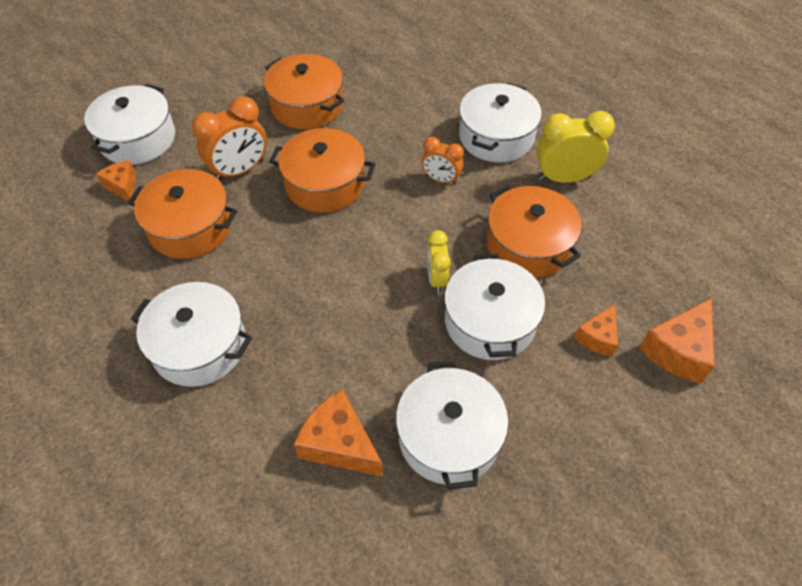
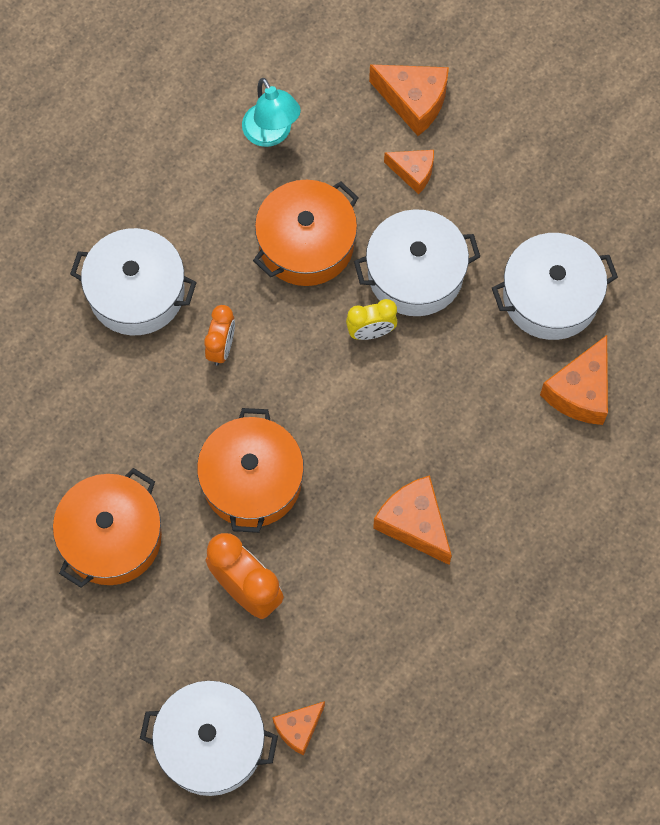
camera: 100 degrees left, 15 degrees up
(190, 227) = (348, 620): orange pot -> none
(199, 346) = (505, 554): white pot -> none
(253, 283) = (414, 523): none -> orange cheese
(564, 178) = (196, 211): yellow clock -> none
(638, 235) = (271, 134): none -> turquoise lamp

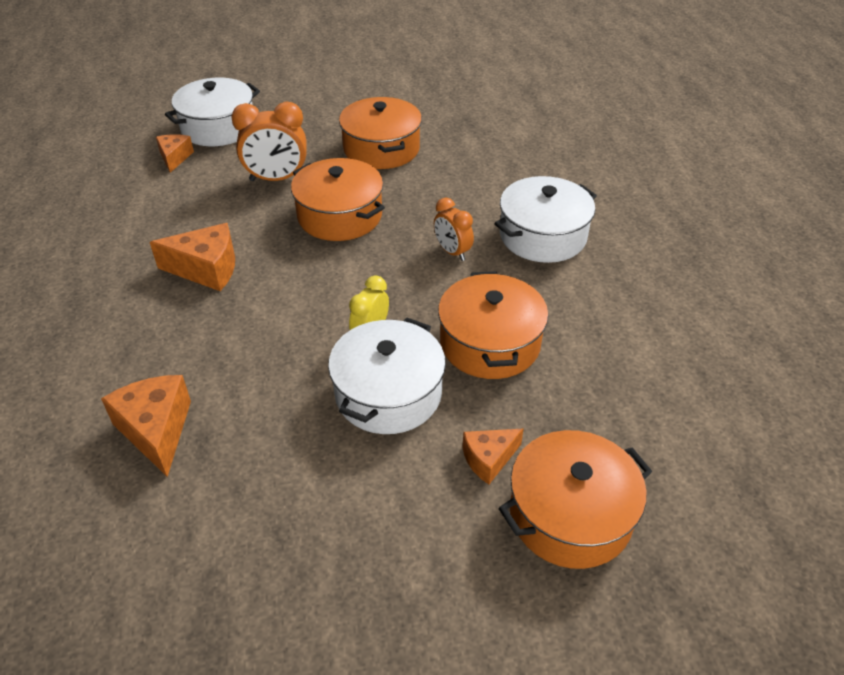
camera: 130 degrees right, 25 degrees down
(271, 134) = (622, 383): turquoise lamp -> none
(414, 101) = (570, 515): orange cheese -> orange pot
(550, 296) = (257, 474): white pot -> none

